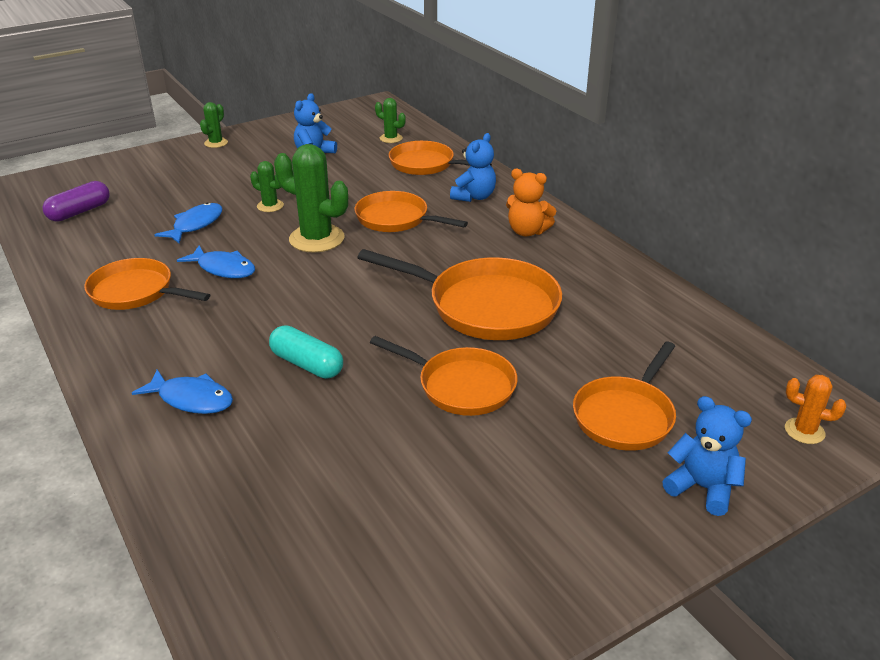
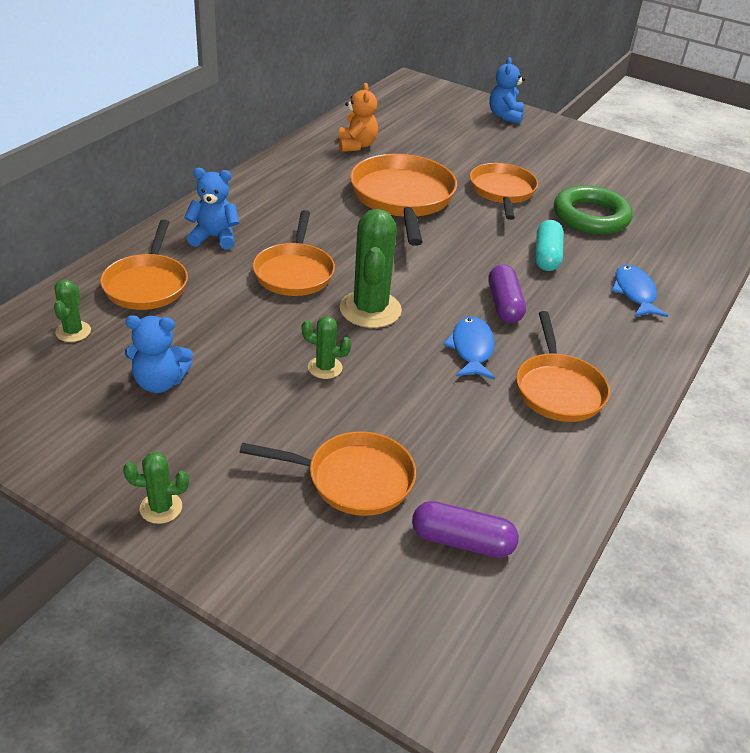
camera: 120 degrees left, 5 degrees up
(195, 225) = (409, 409): blue fish -> none
(259, 305) = (504, 305): none -> purple capsule
(270, 206) = (325, 368): green cactus -> green cactus turned 75 degrees counterclockwise
(356, 441) = (591, 216): none -> green ring
(527, 231) = (268, 199): orange teddy bear -> orange teddy bear (356, 145)
(625, 416) = (471, 138): orange pan -> orange pan (353, 479)
(804, 431) = (432, 94): orange cactus -> none

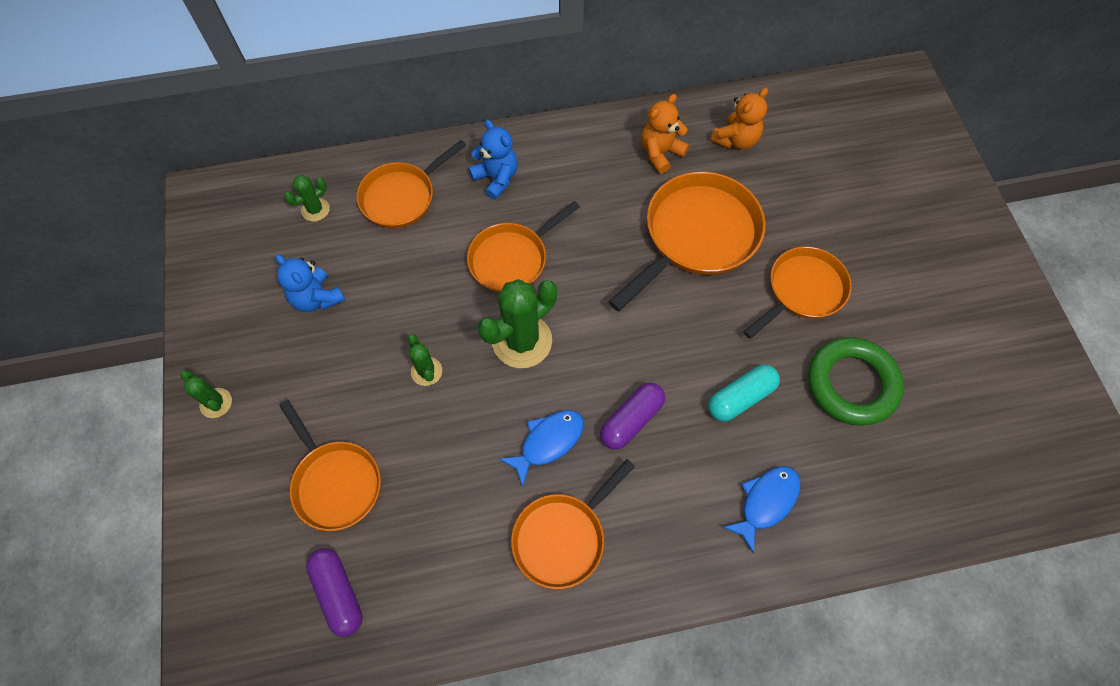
camera: 50 degrees right, 25 degrees up
(317, 172) = (660, 153): none -> orange teddy bear
(505, 116) = (944, 190): blue teddy bear -> none

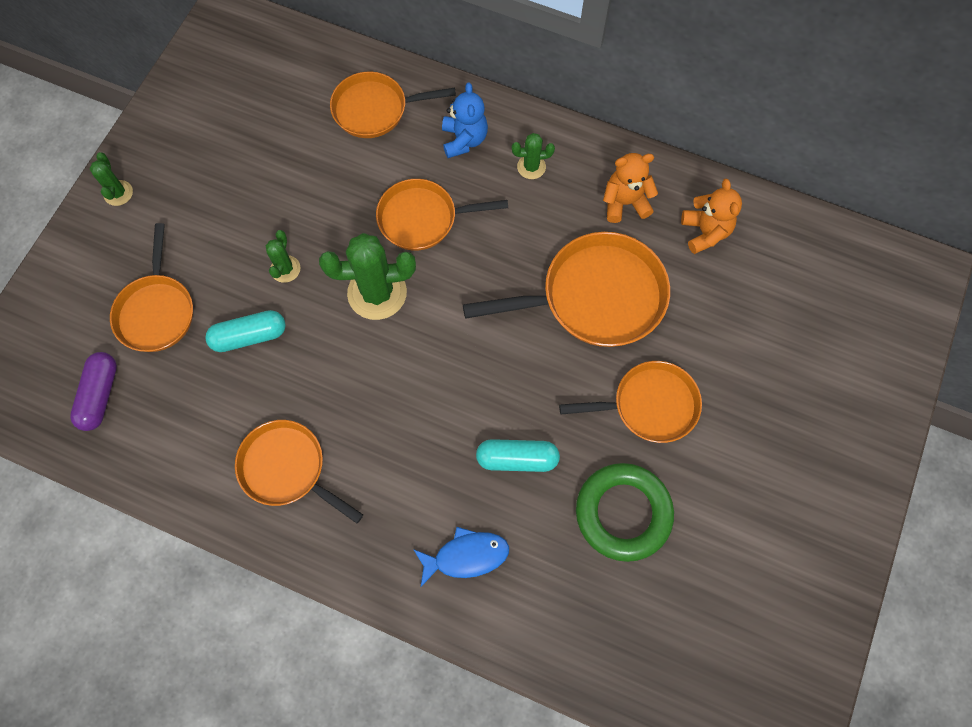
camera: 35 degrees right, 5 degrees up
(315, 210) = (300, 79): green cactus -> green cactus (531, 167)
(317, 298) = (248, 155): blue teddy bear -> none
(439, 448) = (249, 336): none -> turquoise capsule
(548, 442) = (333, 388): blue fish -> none
(563, 537) = (287, 469): orange pan -> orange pan turned 45 degrees clockwise
(631, 420) = (412, 415): purple capsule -> none
(735, 140) = (705, 232): orange teddy bear -> orange teddy bear turned 90 degrees counterclockwise

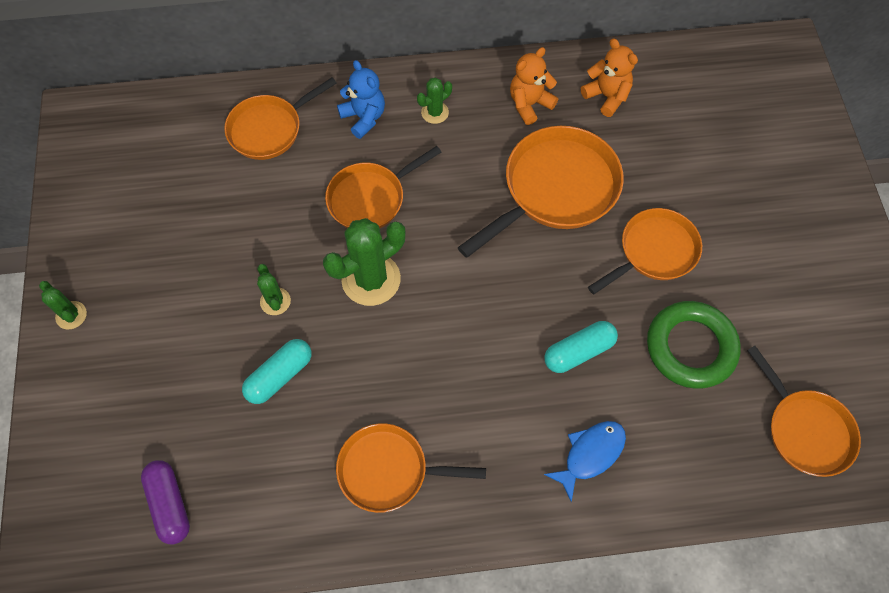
camera: 30 degrees left, 5 degrees down
(157, 311) = (177, 400): orange pan -> orange pan (805, 429)

